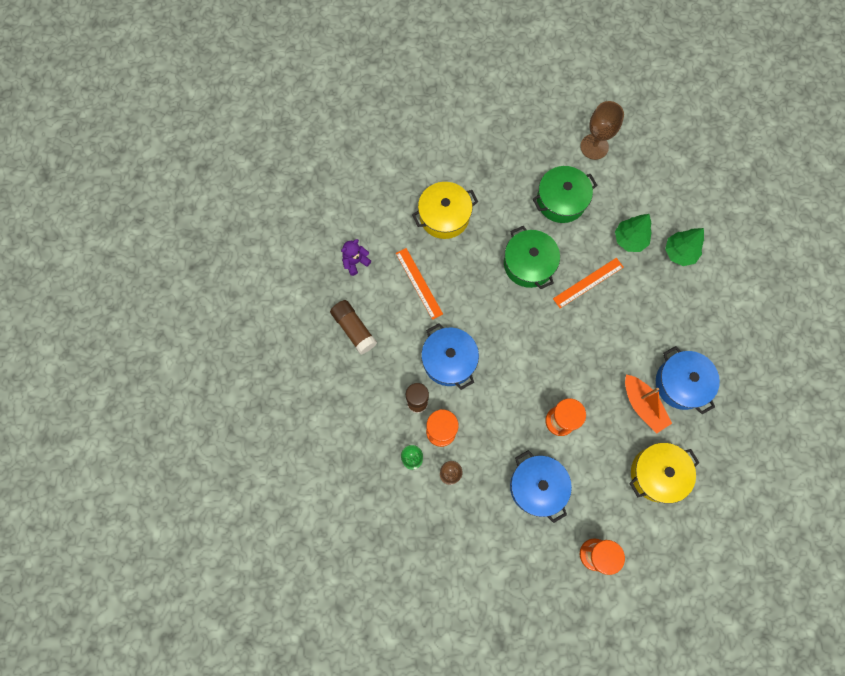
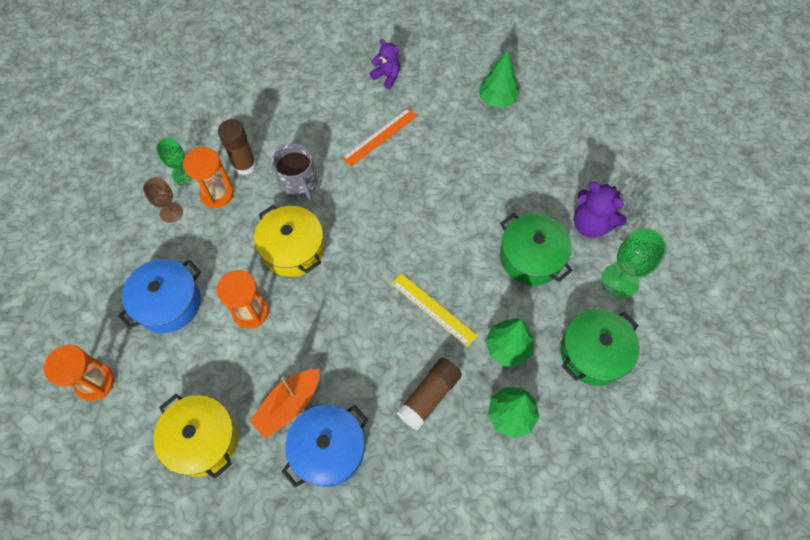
camera: 75 degrees right, 10 degrees down
(354, 329) = (313, 92): brown glue stick -> brown glue stick (429, 396)
(407, 180) = (497, 100): none -> green tree
(444, 216) = (466, 143): yellow pot -> yellow pot (293, 249)
(449, 360) = (299, 184): blue pot -> grey mug
(528, 264) = (437, 239): green pot -> green pot (593, 353)
(543, 149) = (591, 224): none -> purple teddy bear
(588, 283) = (433, 309): orange ruler -> yellow ruler
(594, 146) = (620, 280): brown goblet -> green goblet

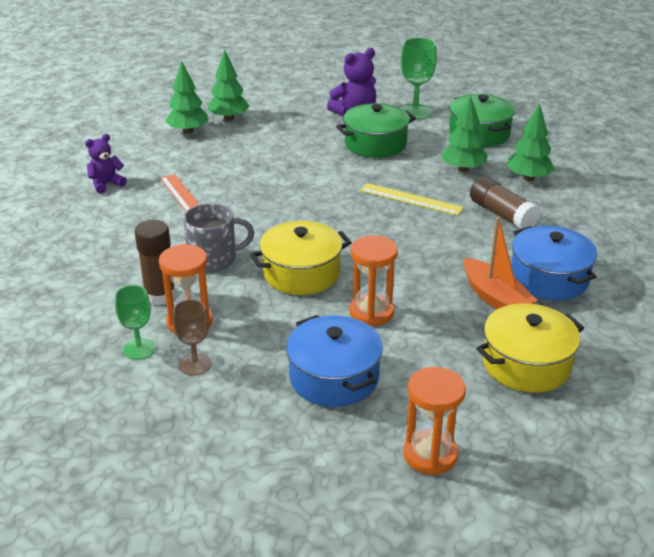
camera: 75 degrees left, 30 degrees down
(433, 309) = (410, 199): yellow ruler -> yellow ruler turned 60 degrees clockwise
(535, 122) = (229, 118): none -> green tree

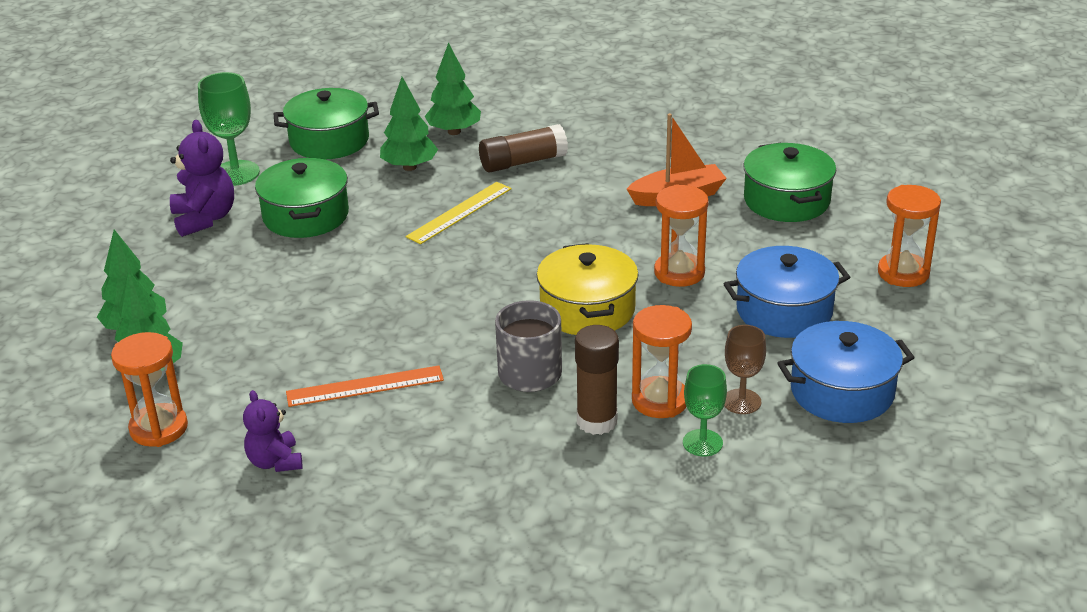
camera: 75 degrees left, 0 degrees up
(134, 145) = (159, 428): none -> orange hourglass
(526, 364) = (786, 200): yellow pot -> green pot
(549, 278) = (654, 161): blue pot -> blue pot (842, 392)

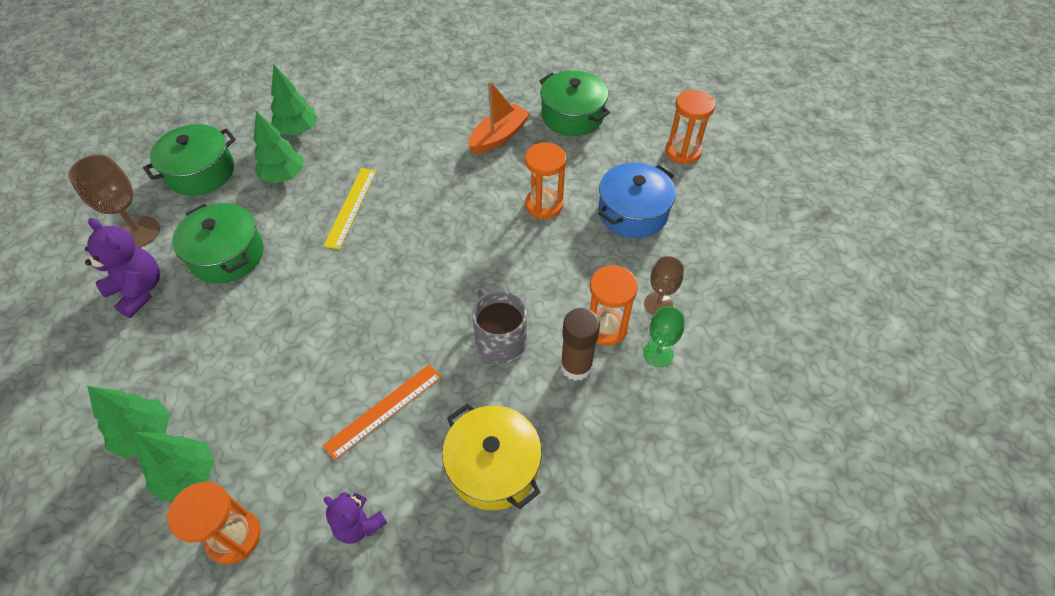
camera: 30 degrees left, 20 degrees up
(235, 173) = (138, 232): green goblet -> brown goblet
(523, 162) = (369, 142): brown glue stick -> none
(587, 309) = (503, 263): yellow pot -> yellow pot (493, 466)
(842, 392) = (713, 268): blue pot -> none

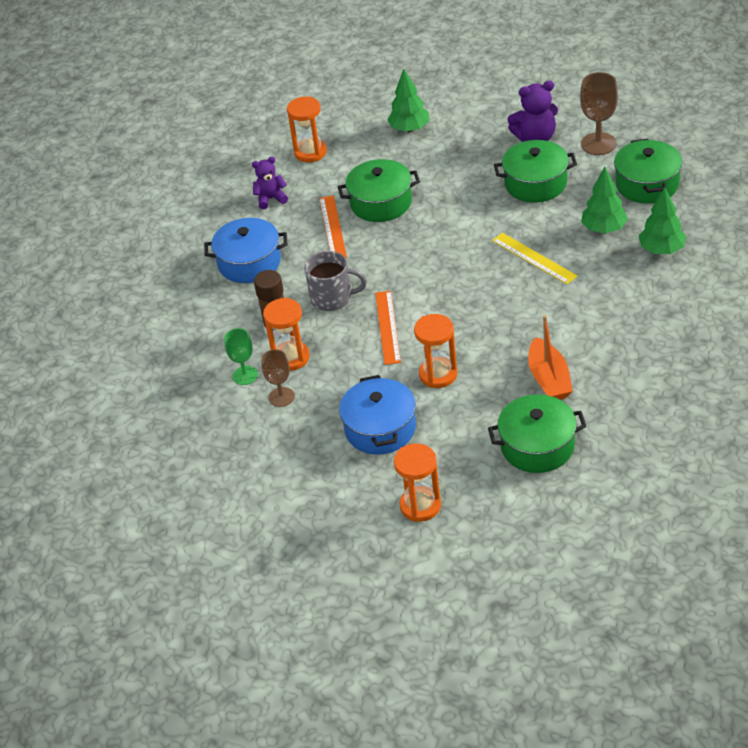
camera: 130 degrees right, 10 degrees down
(188, 476) = (365, 141): green tree -> none
(316, 383) = (381, 203): none -> green pot
(493, 466) = (249, 262): yellow pot -> blue pot
(511, 270) = (387, 327): none -> orange ruler

